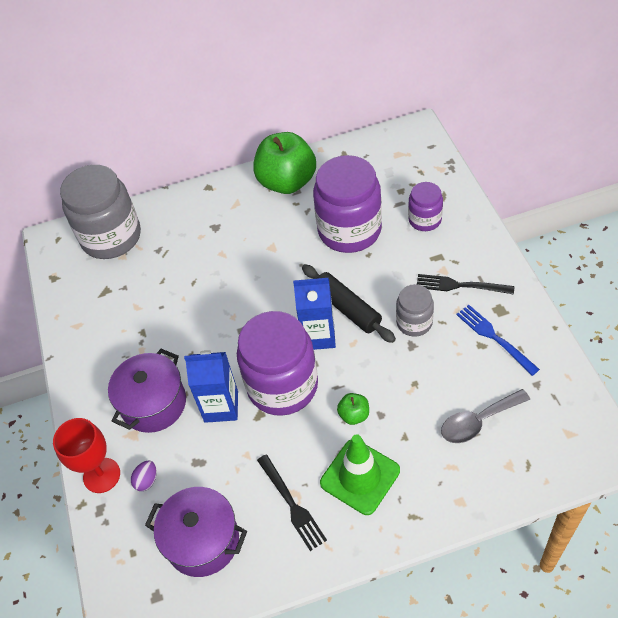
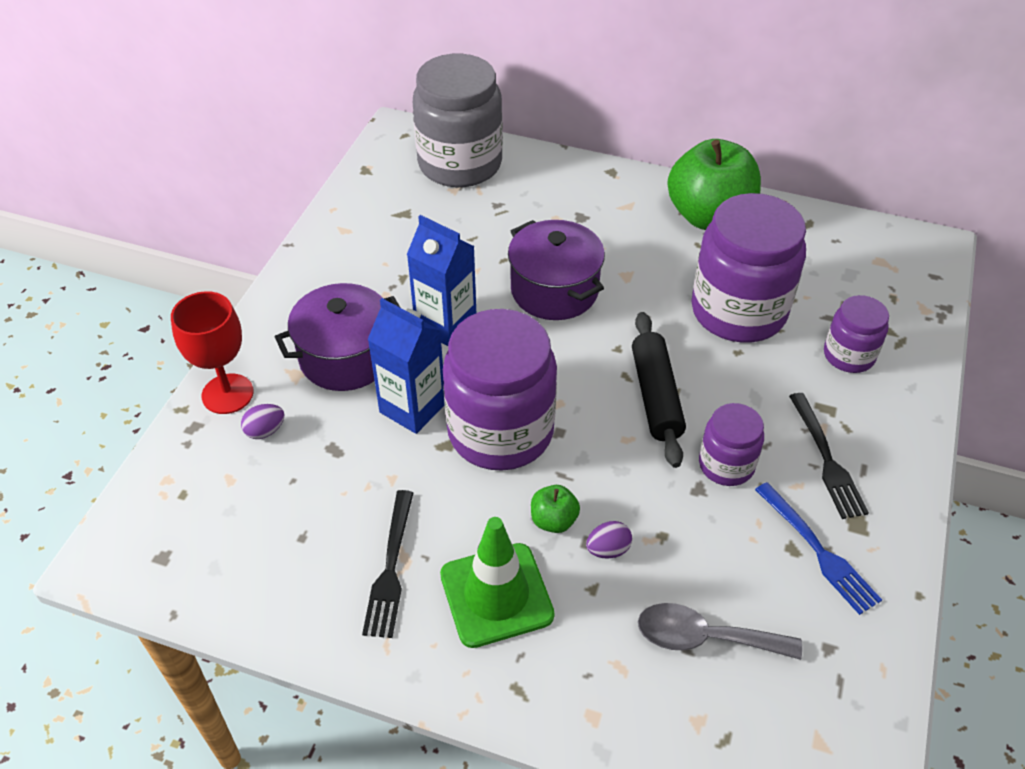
camera: 30 degrees right, 5 degrees down
(202, 541) = (261, 535): purple pot -> purple pot (554, 290)
(318, 336) = (593, 404): blue carton -> blue carton (445, 325)
(394, 410) = (608, 549): none -> purple egg
(414, 322) = (726, 465): grey jar -> purple jar
(460, 285) = (827, 460): black fork -> black fork turned 150 degrees counterclockwise
(494, 337) = (819, 551): blue fork -> blue fork turned 150 degrees clockwise

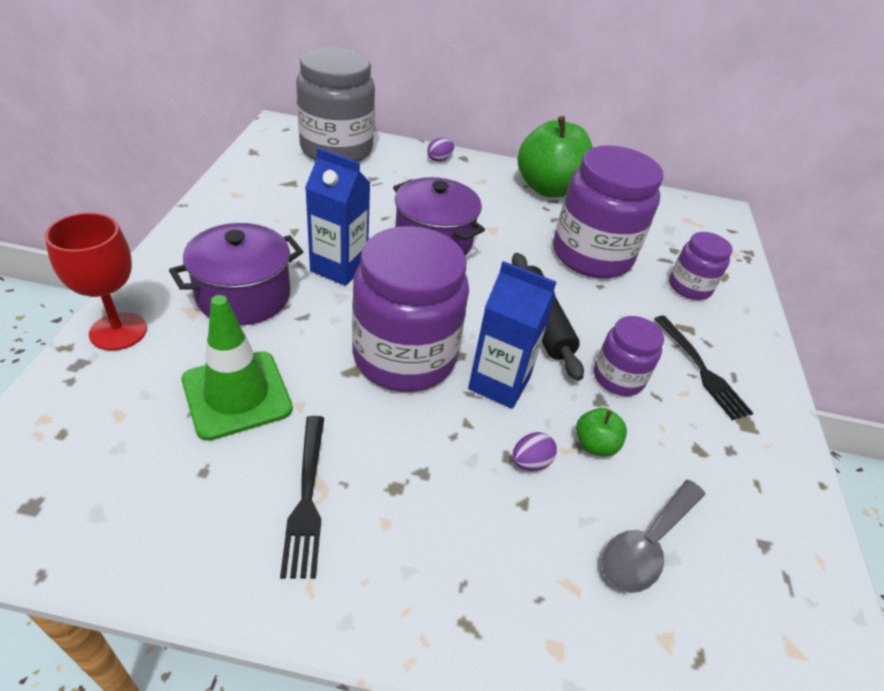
camera: 15 degrees left, 5 degrees down
(265, 431) = (160, 365): purple egg -> purple egg (439, 159)
(412, 408) = (315, 339): blue carton -> blue carton (499, 383)
(496, 595) = (426, 518): green traffic cone -> green traffic cone (237, 394)
(553, 520) = (471, 437): green apple -> green apple (595, 445)
(704, 637) = (646, 545): grey spoon -> grey spoon turned 45 degrees counterclockwise
(819, 551) = (723, 450): blue fork -> none

